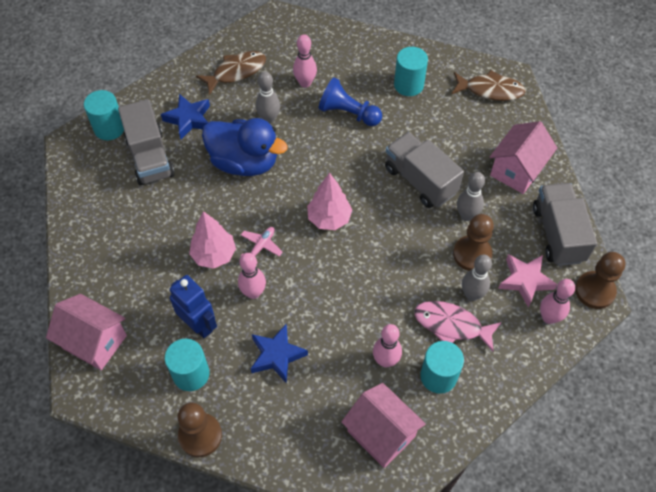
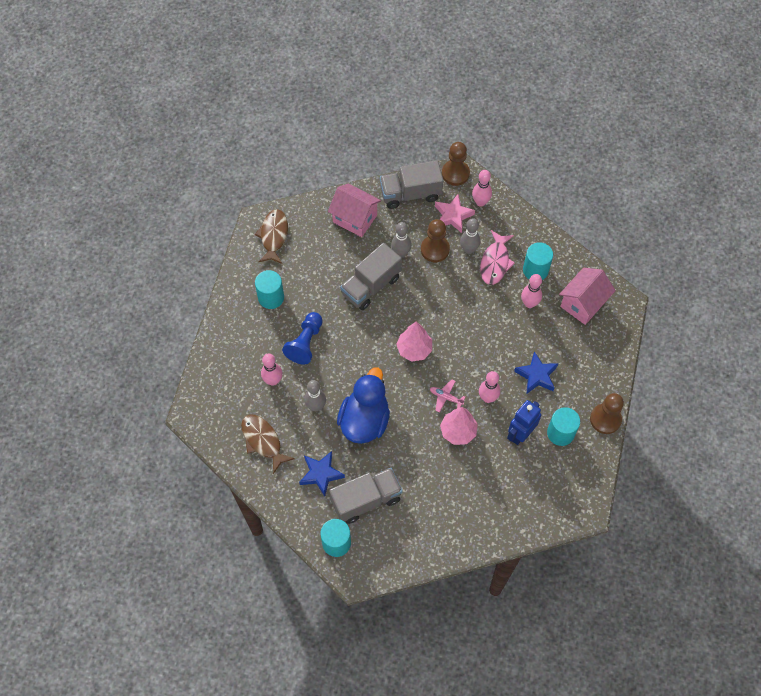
camera: 95 degrees left, 5 degrees up
(94, 341) = (546, 508): pink house -> none

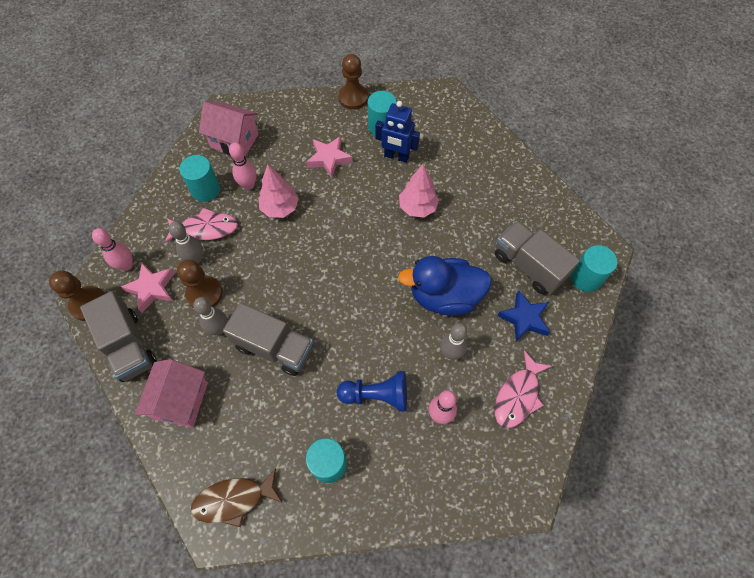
camera: 110 degrees left, 0 degrees up
(263, 441) = (518, 395): brown fish -> pink fish
(414, 349) = (341, 275): pink tree -> pink tree (280, 208)
(446, 397) = (385, 229): pink plane -> none
(487, 398) = (370, 192): pink bowling pin -> none
(536, 375) = (329, 159): blue star -> pink star

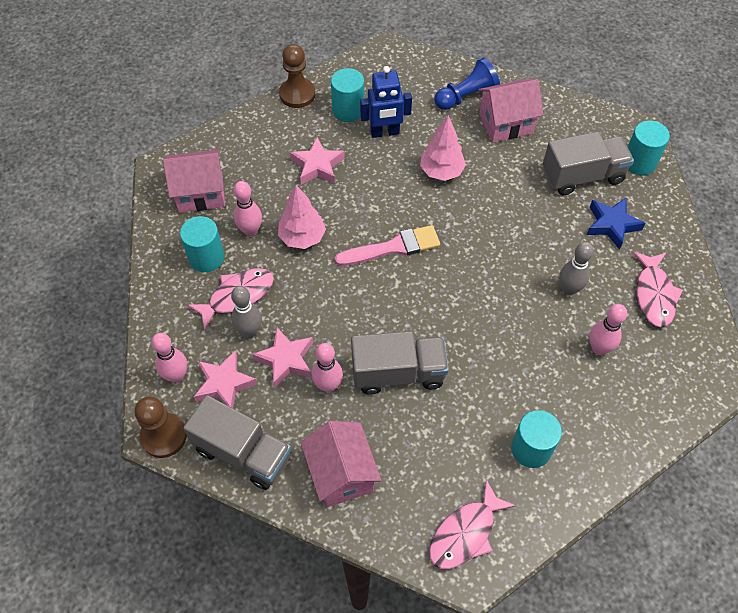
camera: 30 degrees left, 5 degrees down
(204, 294) = (286, 360): brown pawn -> pink star
(219, 329) = (328, 385): grey bowling pin -> pink bowling pin
(234, 500) = (465, 533): brown fish -> pink fish
(339, 249) = (393, 247): none -> pink brush
(376, 395) = (529, 363): blue pawn -> blue pawn (466, 96)
(444, 296) = (527, 241): blue duck -> none
(496, 193) = (506, 124): none -> pink house
(528, 266) = (582, 176): grey truck -> grey truck turned 150 degrees clockwise

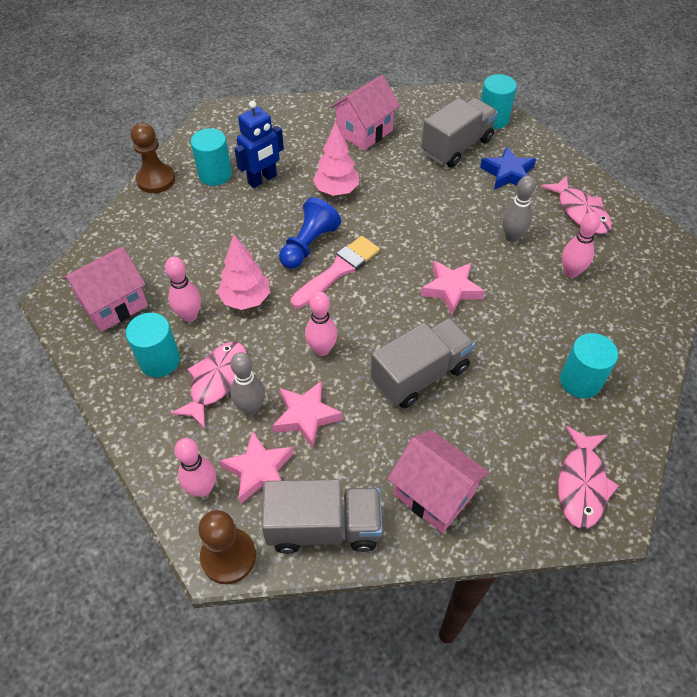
camera: 30 degrees left, 5 degrees down
(317, 166) = (218, 232): pink star -> pink star (451, 290)
(328, 385) = (363, 419): pink bowling pin -> pink bowling pin (322, 349)
(466, 96) = (315, 124): blue pawn -> blue pawn (308, 245)

